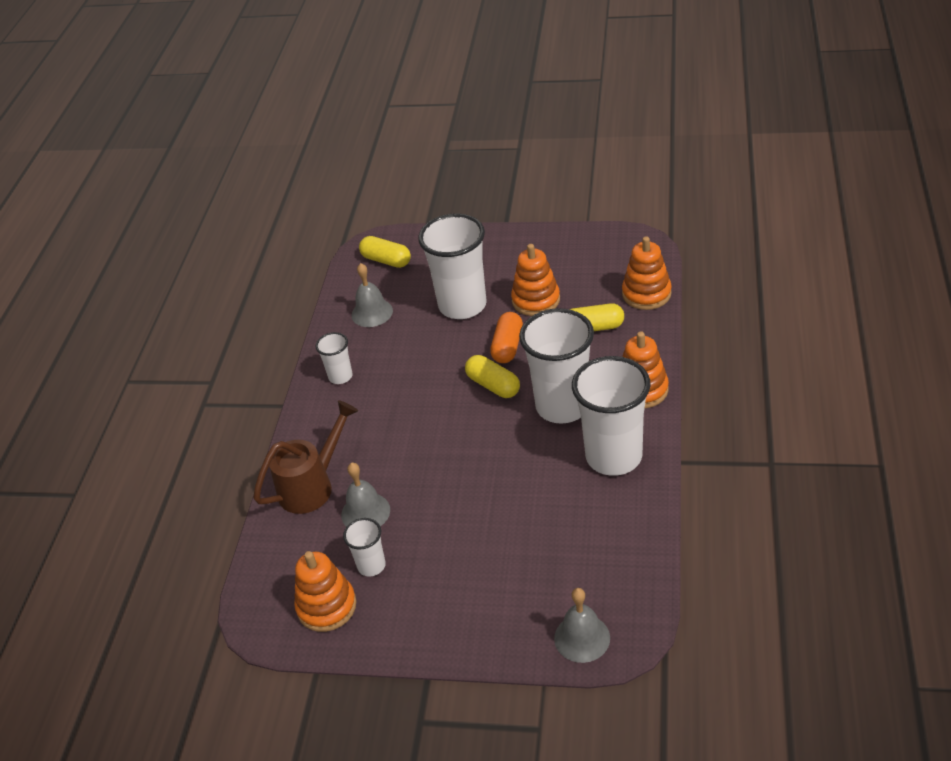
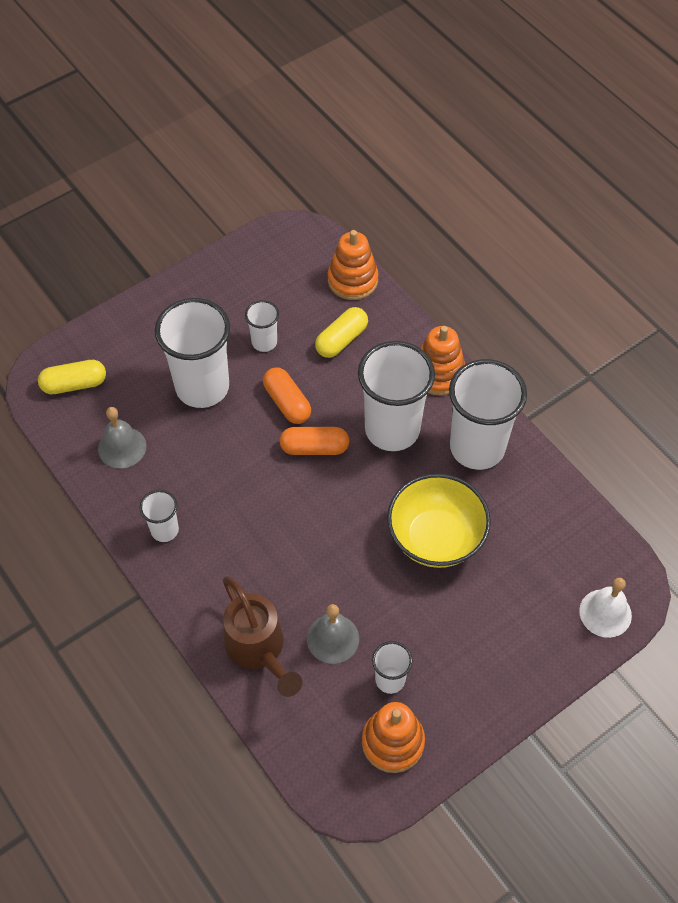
camera: 50 degrees left, 15 degrees up
(312, 486) = (259, 650): brown watering can -> brown watering can turned 150 degrees clockwise
(493, 385) = (314, 448): yellow capsule -> orange capsule
(511, 497) = (435, 538): none -> yellow bowl
(536, 300) = (264, 342): orange stacking toy -> white cup
(582, 638) = (605, 613): grey bell -> white bell

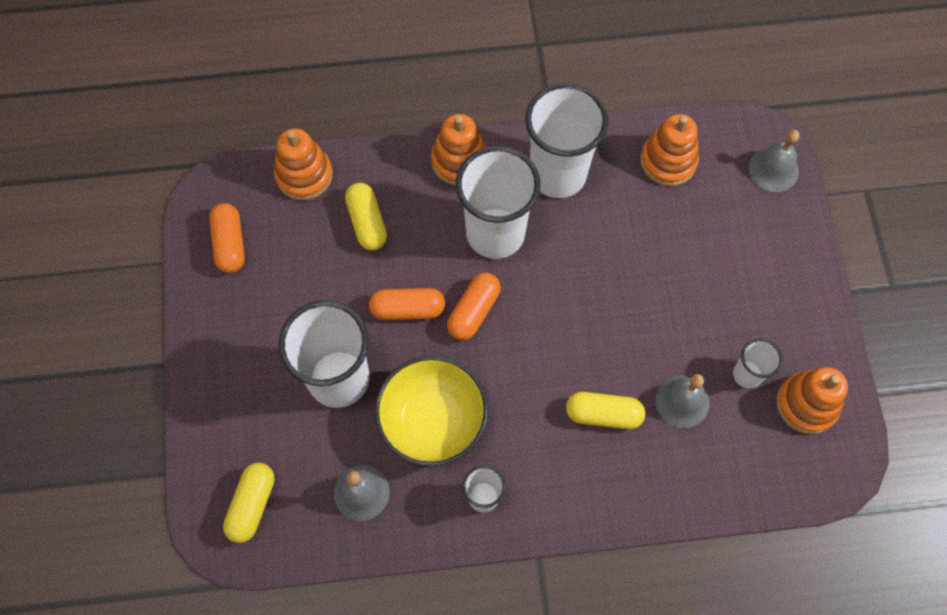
camera: 60 degrees left, 10 degrees up
(259, 650) = (659, 473): brown watering can -> none
(264, 342) = (323, 293): white cup -> none
(265, 265) = (230, 244): none -> orange capsule
(284, 583) = (603, 414): none -> yellow capsule
(435, 538) = (629, 260): yellow bowl -> yellow bowl (433, 421)
(550, 524) = (668, 161): none -> orange stacking toy
(605, 613) = (773, 169): white bell -> grey bell

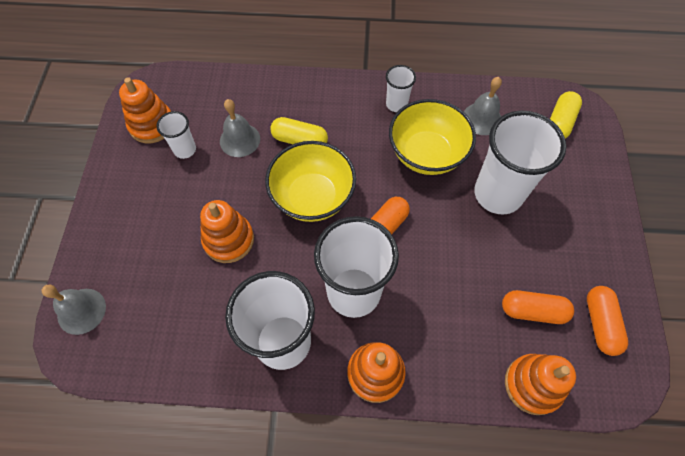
camera: 170 degrees left, 5 degrees down
(367, 222) = (471, 323): yellow capsule -> none
(407, 309) = (439, 238): orange capsule -> orange capsule (533, 311)
(566, 336) = (312, 197): none -> yellow bowl
(668, 161) = (174, 337): orange stacking toy -> orange stacking toy (228, 240)

